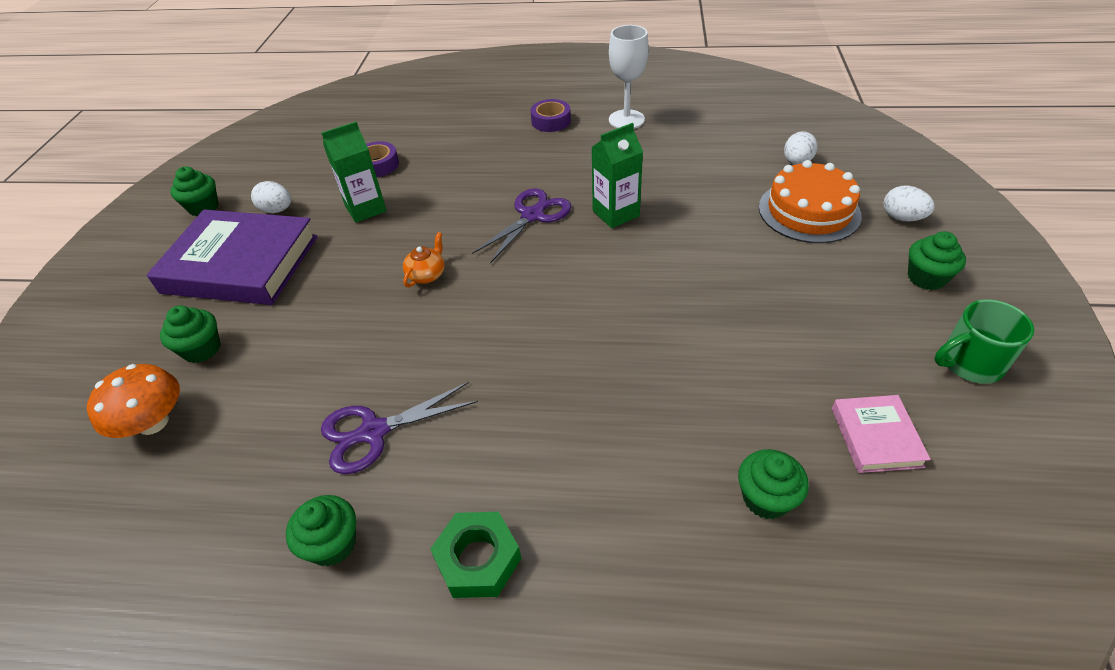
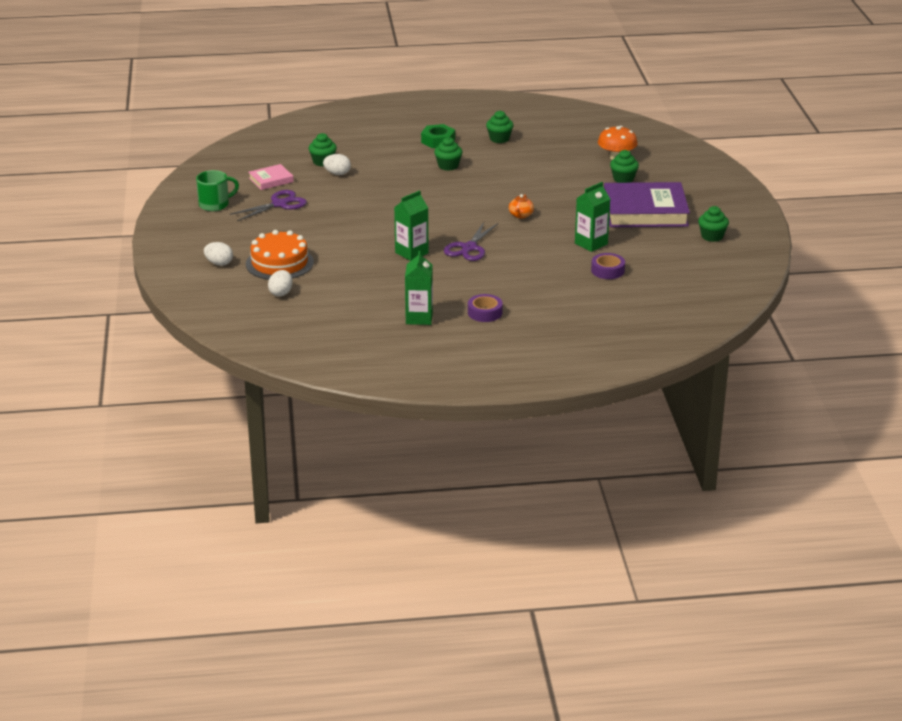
camera: 165 degrees right, 15 degrees down
(277, 210) = (655, 238): white egg -> white egg (337, 174)
(374, 432) = (505, 163): purple scissors -> purple scissors (279, 204)
(626, 120) = (419, 318): white goblet -> green carton
(876, 437) = (271, 180): pink book -> pink book turned 75 degrees clockwise
(926, 278) = (219, 235): green cupcake -> green cupcake (448, 166)

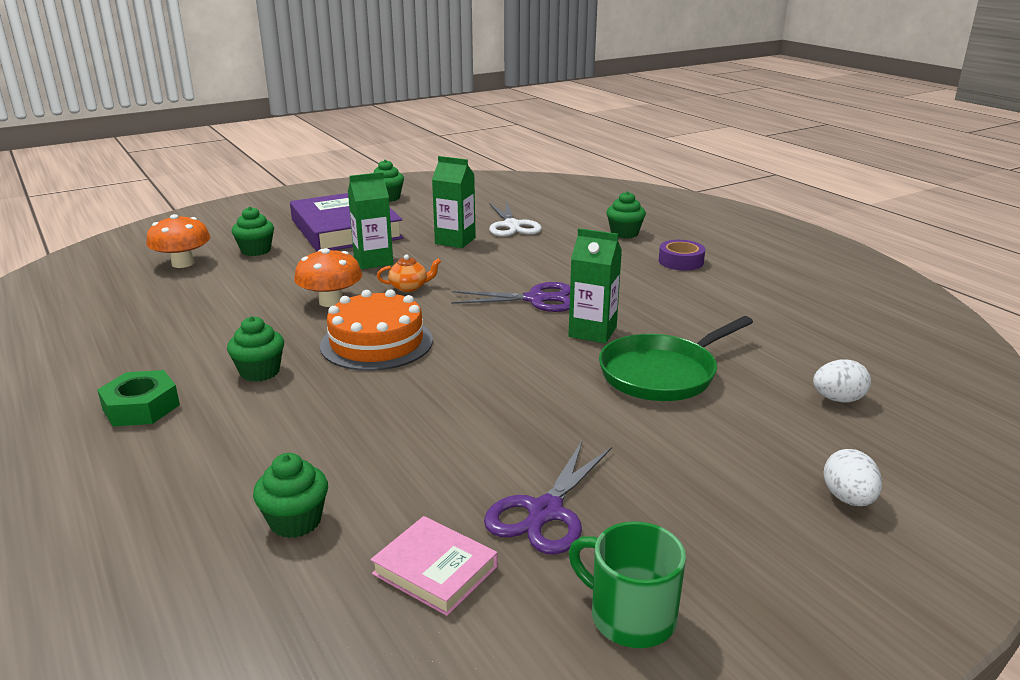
camera: 115 degrees left, 5 degrees down
(279, 204) = (545, 512): purple scissors -> purple scissors turned 90 degrees counterclockwise
(279, 263) = (758, 431): orange cake -> orange cake (376, 343)
(337, 174) = (350, 481): white egg -> none
(350, 258) = (662, 373): none -> green pan
(419, 318) = (745, 291): green carton -> green carton (373, 261)
(499, 139) = (123, 352): green cupcake -> green cupcake (624, 233)
(519, 191) = (331, 301): none -> orange mushroom
(607, 271) = (512, 225): purple tape -> white scissors

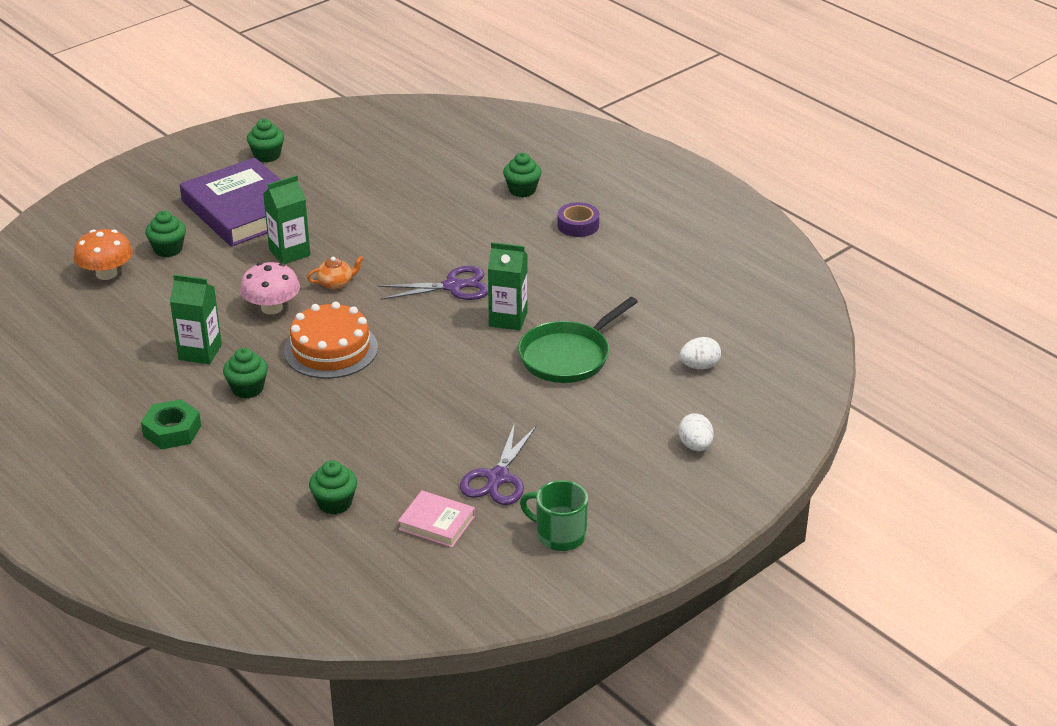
camera: 10 degrees left, 10 degrees up
(331, 301) = (272, 308): orange mushroom -> pink mushroom
(455, 241) = (359, 216): green carton -> green carton (200, 352)
(512, 225) = (409, 188): white scissors -> none

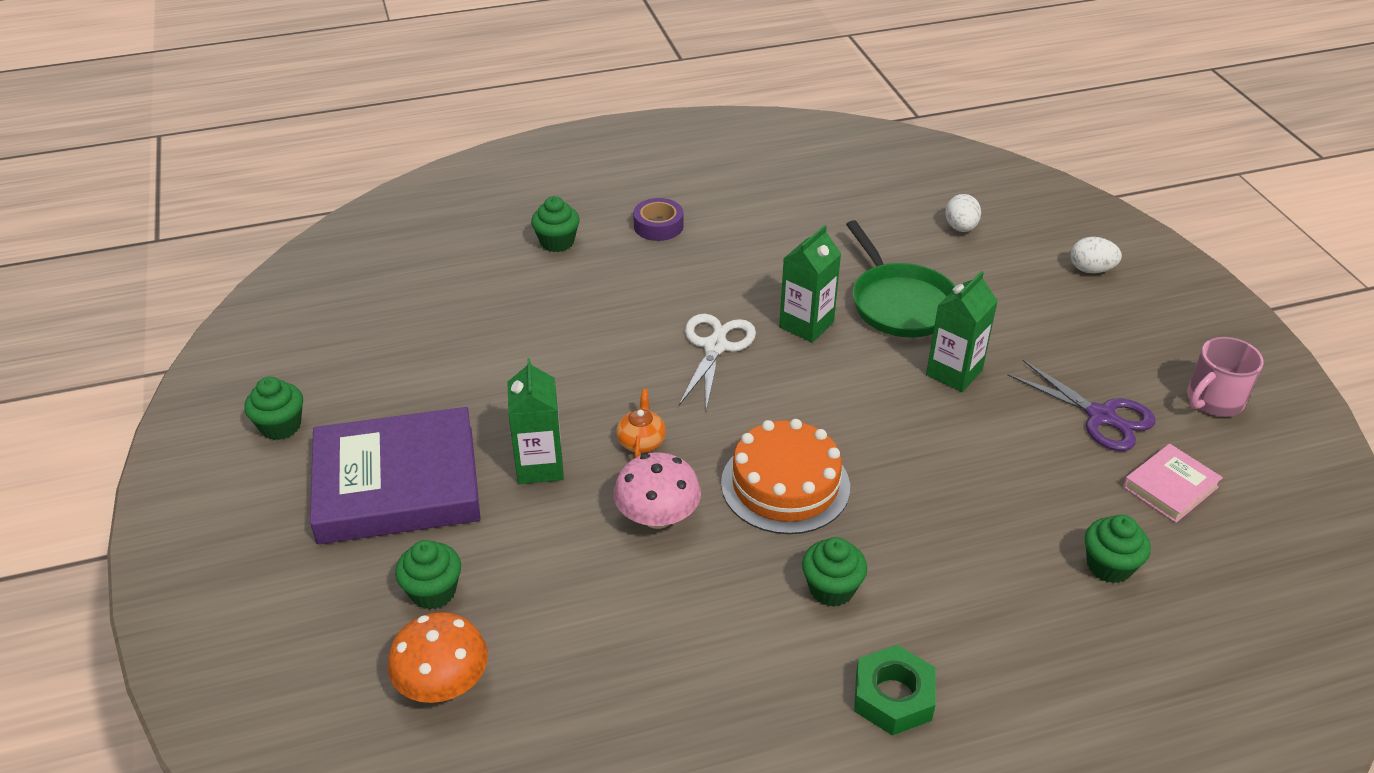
camera: 65 degrees left, 5 degrees up
(200, 352) = (719, 619): green carton -> green carton (954, 372)
(453, 286) = (715, 347): purple scissors -> white scissors
(559, 535) = (1213, 400): green mug -> pink mug

